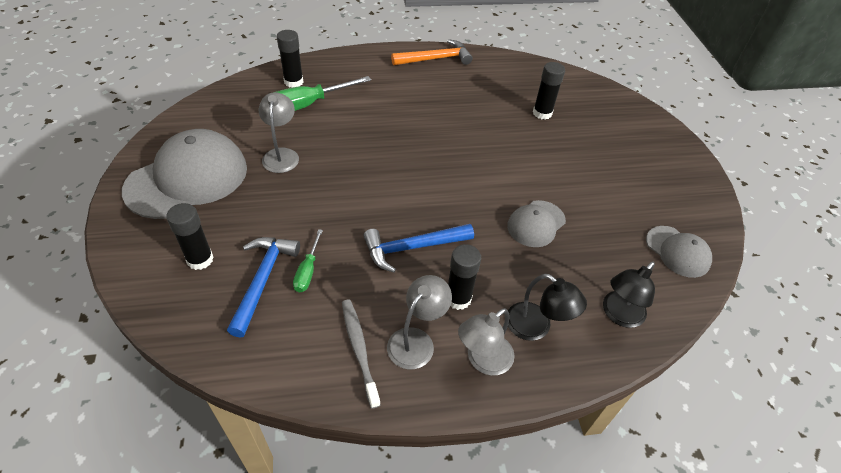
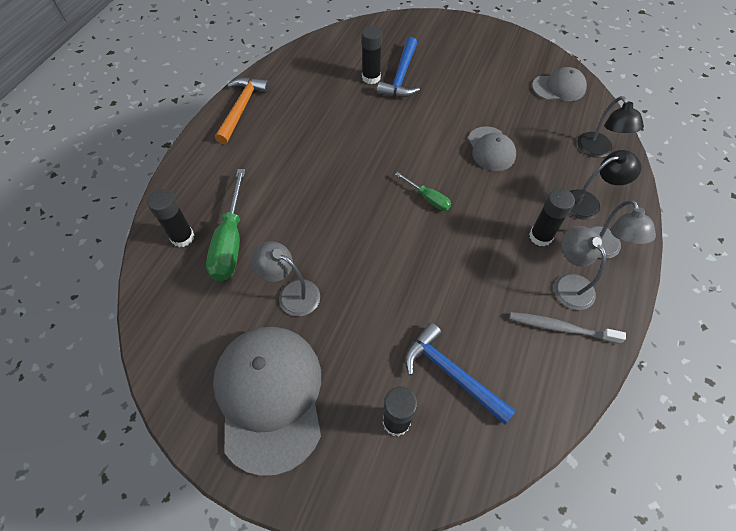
camera: 55 degrees left, 10 degrees up
(308, 271) = (459, 332): green screwdriver -> green screwdriver (428, 198)
(412, 248) = (473, 241): blue hammer -> blue hammer (401, 76)

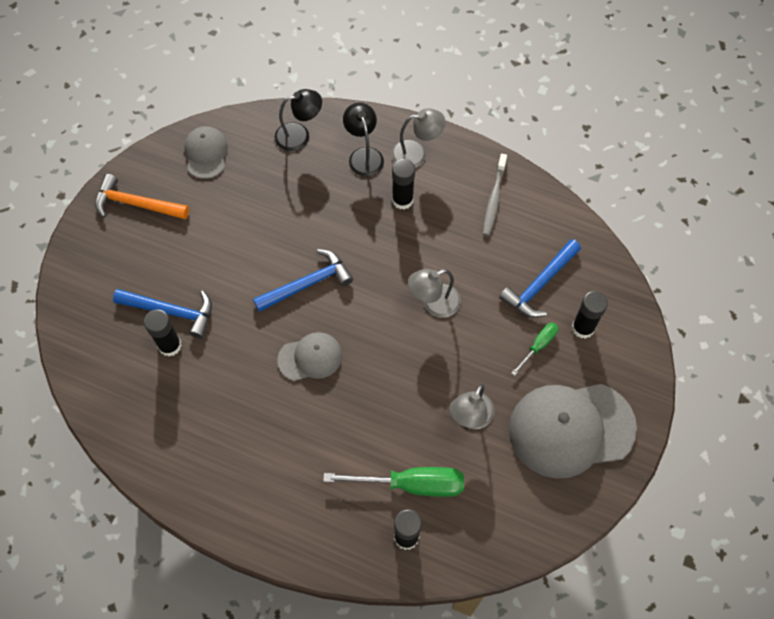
camera: 90 degrees left, 5 degrees up
(241, 108) = (211, 497): orange hammer -> orange hammer (136, 204)
(428, 198) = (357, 292): green screwdriver -> green screwdriver (538, 346)
(434, 161) = (307, 284): none -> blue hammer
(491, 149) = (293, 229): grey cap -> grey cap (310, 357)
(568, 284) = (452, 186): grey lamp -> grey lamp (434, 304)

